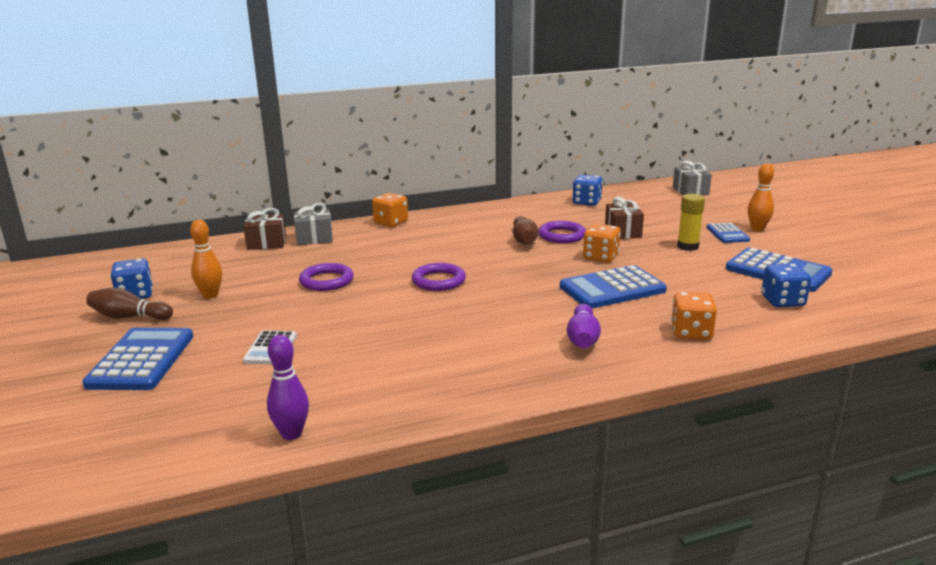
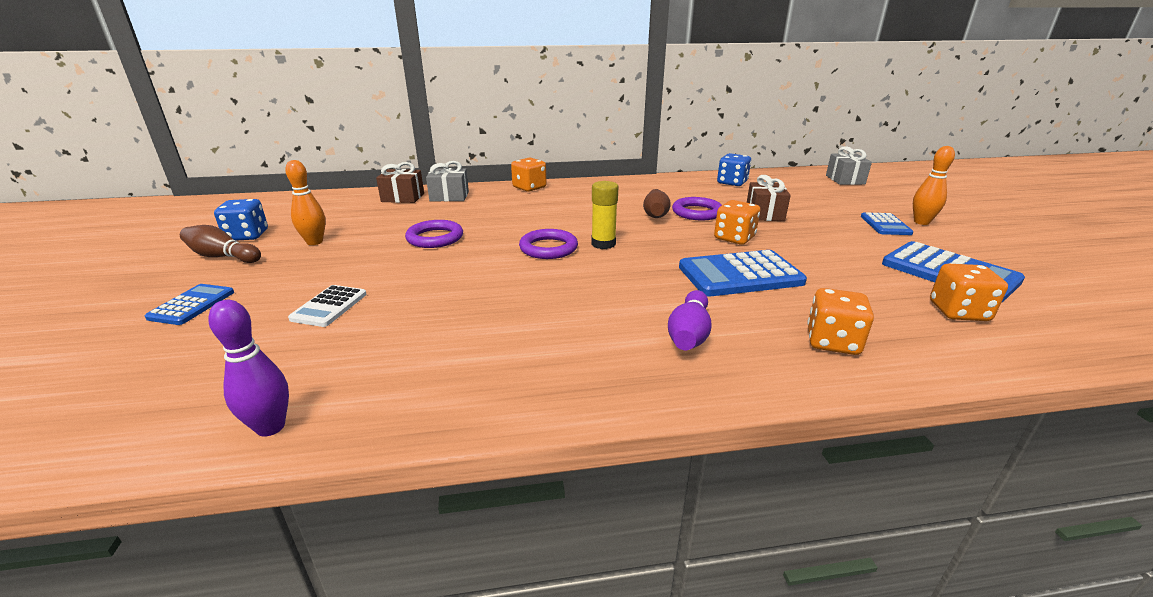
camera: 10 degrees right, 5 degrees up
(141, 360) = (192, 305): blue calculator -> blue calculator, size x0.56
(687, 246) = (837, 235): yellow glue stick -> yellow glue stick (603, 244)
(782, 301) = (958, 312): blue dice -> orange dice

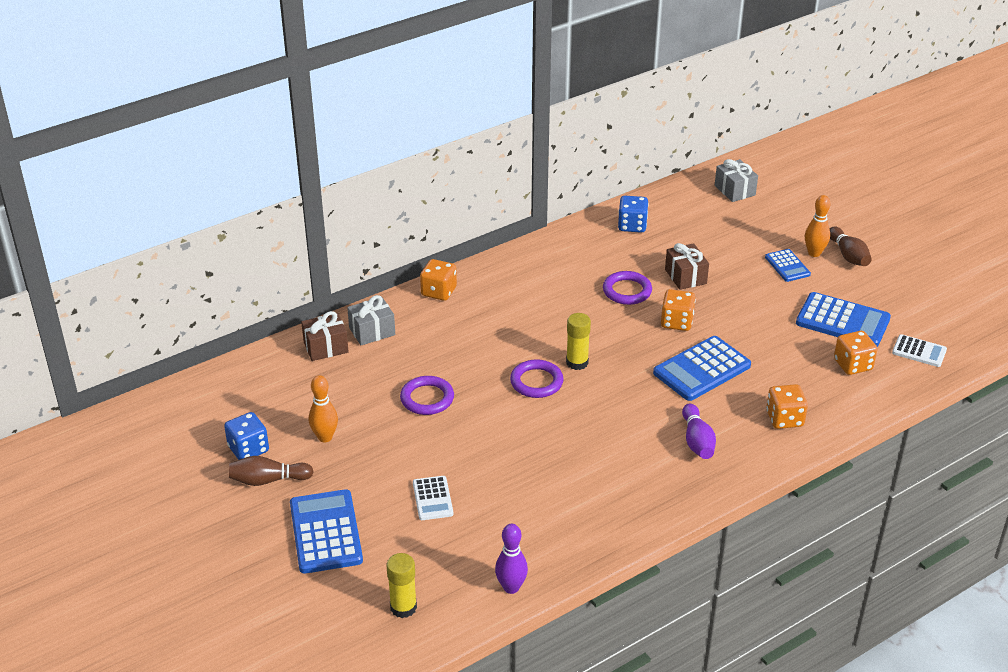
camera: 25 degrees left, 10 degrees up
(123, 403) = (403, 607): none -> yellow glue stick
(192, 305) = (325, 532): blue calculator -> blue calculator, size x1.77
(655, 213) = (591, 303): brown bowling pin -> brown bowling pin (848, 255)
(1073, 320) = (919, 351): none -> white calculator

